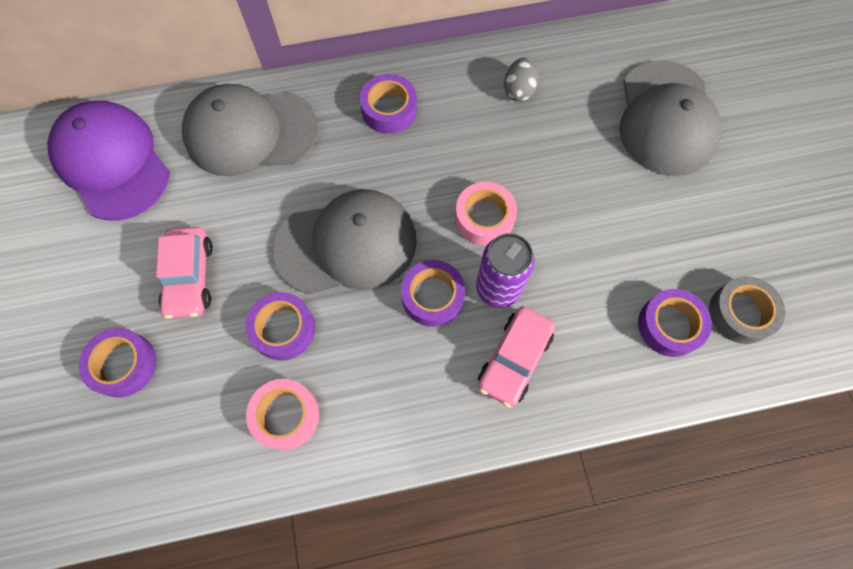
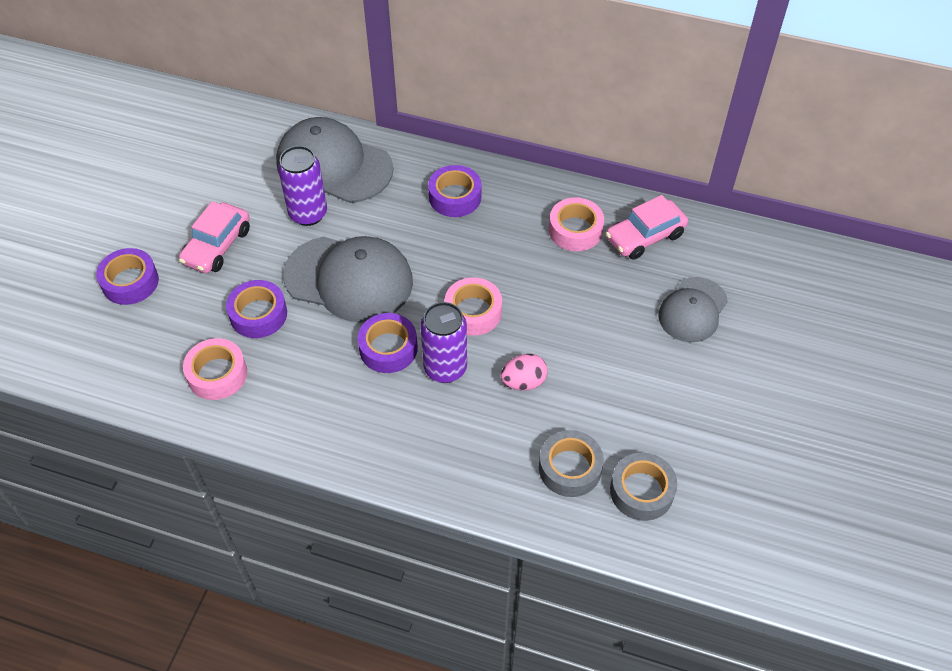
camera: 30 degrees right, 15 degrees down
(112, 162) = (218, 141): purple cap -> none
(259, 196) = (308, 214): none -> purple can
(514, 359) = (419, 426): pink car -> pink car (645, 237)
(518, 90) = (575, 230): grey egg -> pink tape
(575, 264) = (523, 382): none -> pink egg
(666, 118) = (692, 310): grey cap -> grey cap, size x0.61
(669, 325) = (570, 468): purple tape -> grey tape

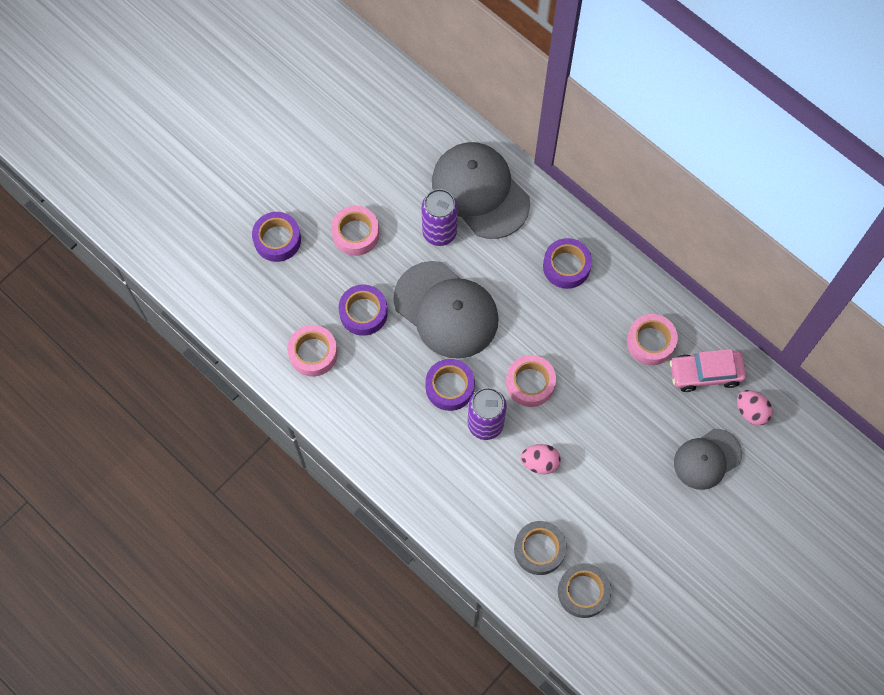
camera: 25 degrees right, 15 degrees up
(217, 246) = (355, 234): pink car -> pink tape
(708, 252) = (751, 411): none -> pink egg

